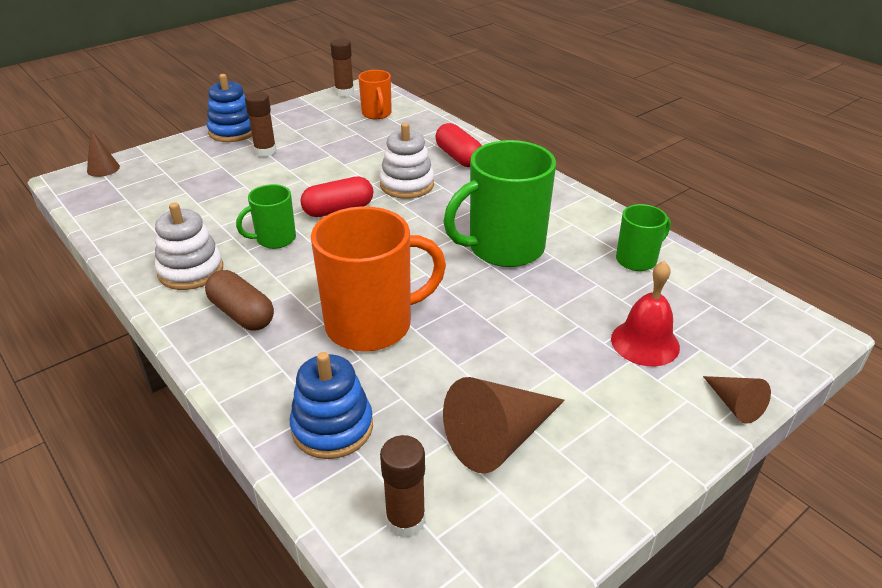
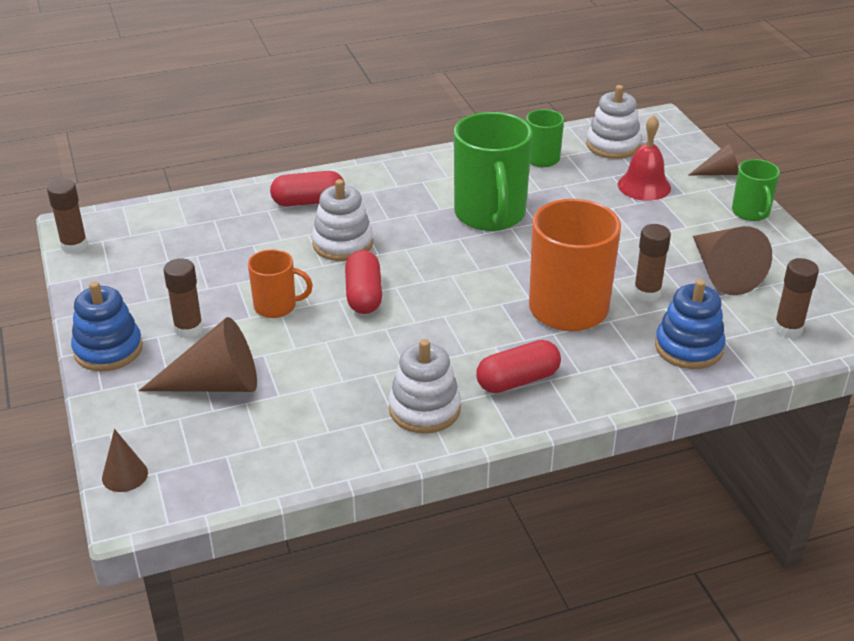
camera: 70 degrees left, 0 degrees up
(204, 176) = (215, 384): none -> brown cone
(242, 314) = (517, 380): brown capsule -> red capsule
(274, 239) = (396, 345): green mug -> green mug (751, 212)
(377, 114) = (159, 233): orange mug -> orange mug (276, 306)
(423, 378) = (647, 293): none -> brown glue stick
(713, 304) = (613, 145): none -> white stacking toy

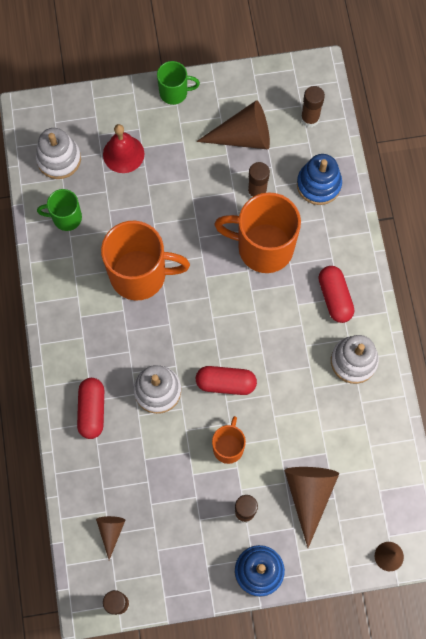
camera: 80 degrees left, 35 degrees up
(490, 215) = (140, 275): green mug -> orange mug
(718, 173) = (117, 96): brown cone -> brown cone (111, 532)

